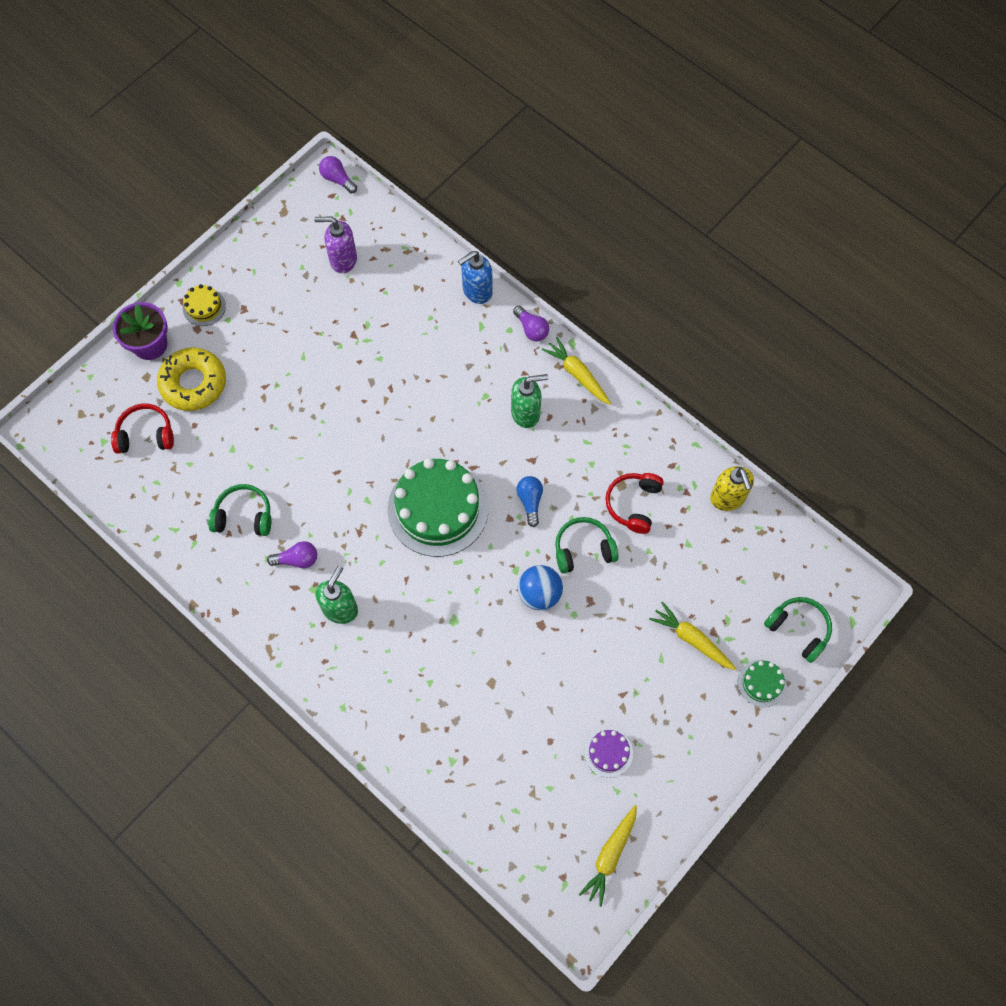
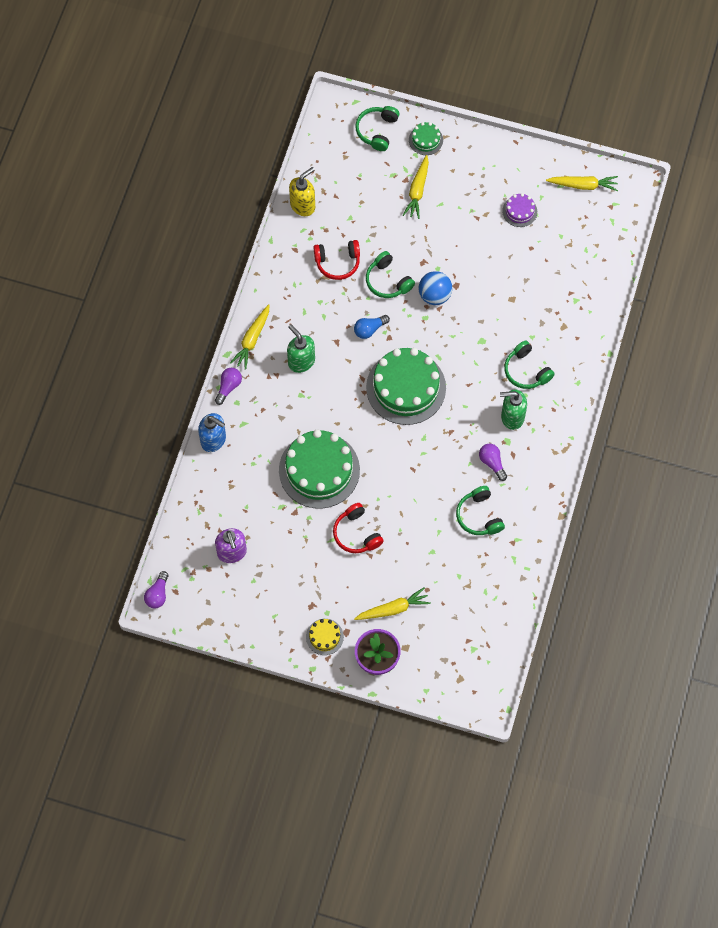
camera: 115 degrees left, 0 degrees up
(145, 435) = (452, 620): red headphones -> red headphones (356, 533)
(193, 383) = (393, 609): yellow donut -> yellow carrot
(387, 377) = (319, 470): none -> green cake
(389, 653) = (526, 371): none -> green headphones

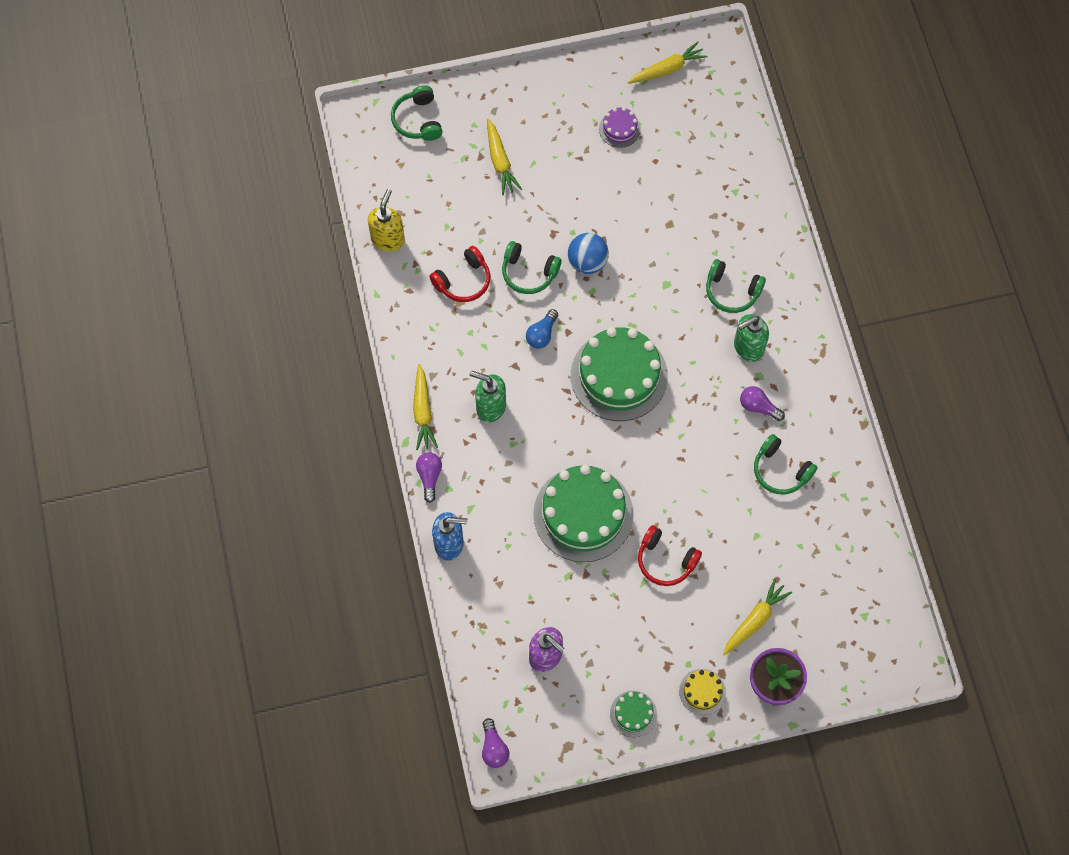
camera: 30 degrees left, 0 degrees up
(425, 140) = (475, 104): green cake -> green cake (633, 713)

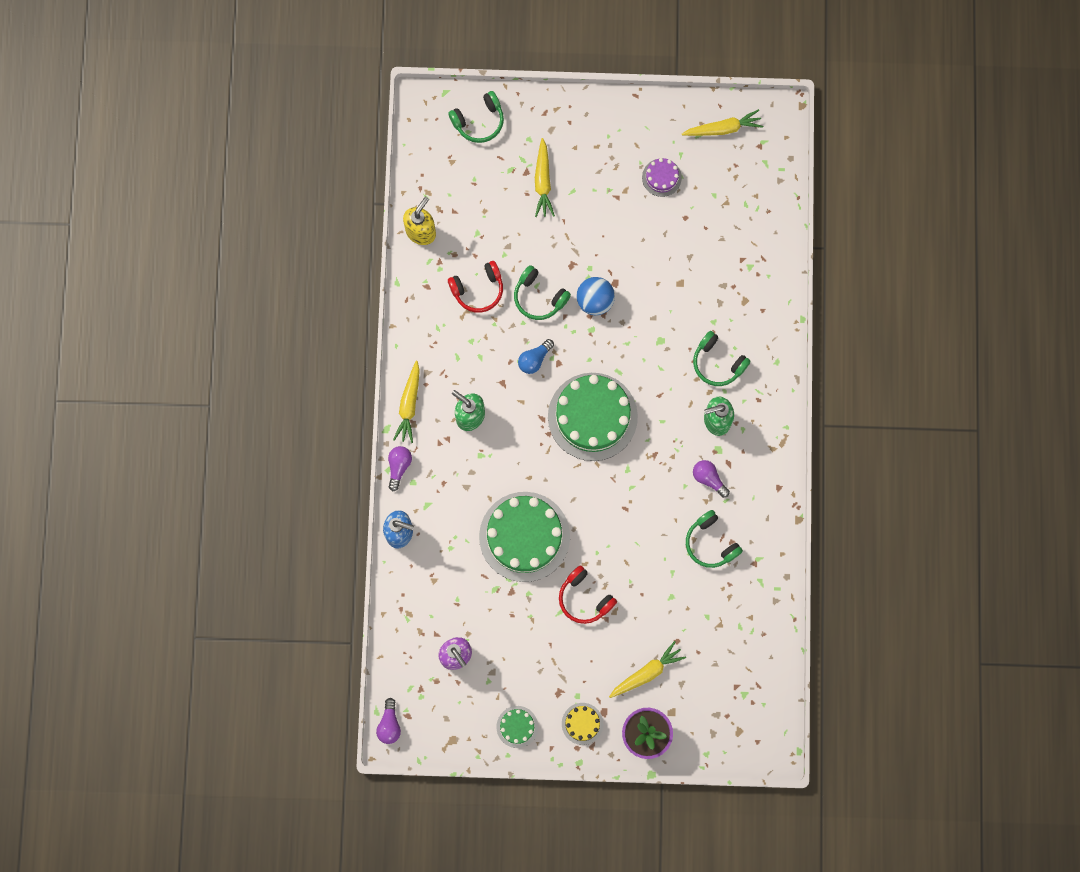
camera: 15 degrees right, 10 degrees up
(418, 120) = (479, 121): green headphones -> green headphones turned 120 degrees counterclockwise

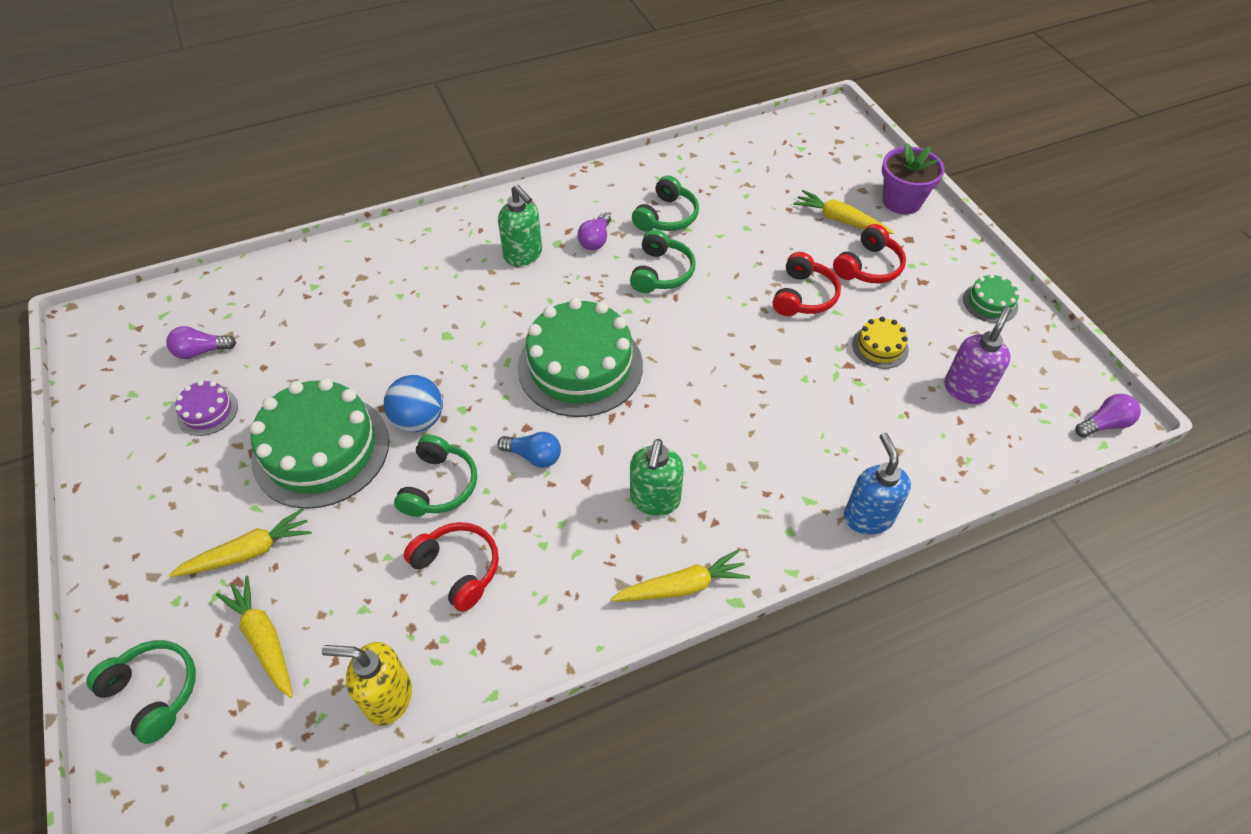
camera: 115 degrees left, 25 degrees down
(399, 467) = (780, 559): purple light bulb -> purple light bulb (201, 351)
(524, 536) = (774, 377): green cake -> green cake (321, 450)
(582, 723) = (936, 251): yellow cake -> yellow cake (880, 347)
(590, 663) = (868, 266): none -> red headphones
(717, 363) = (451, 275): green headphones -> green headphones (661, 272)
(723, 128) = (117, 371): yellow carrot -> yellow carrot (263, 639)

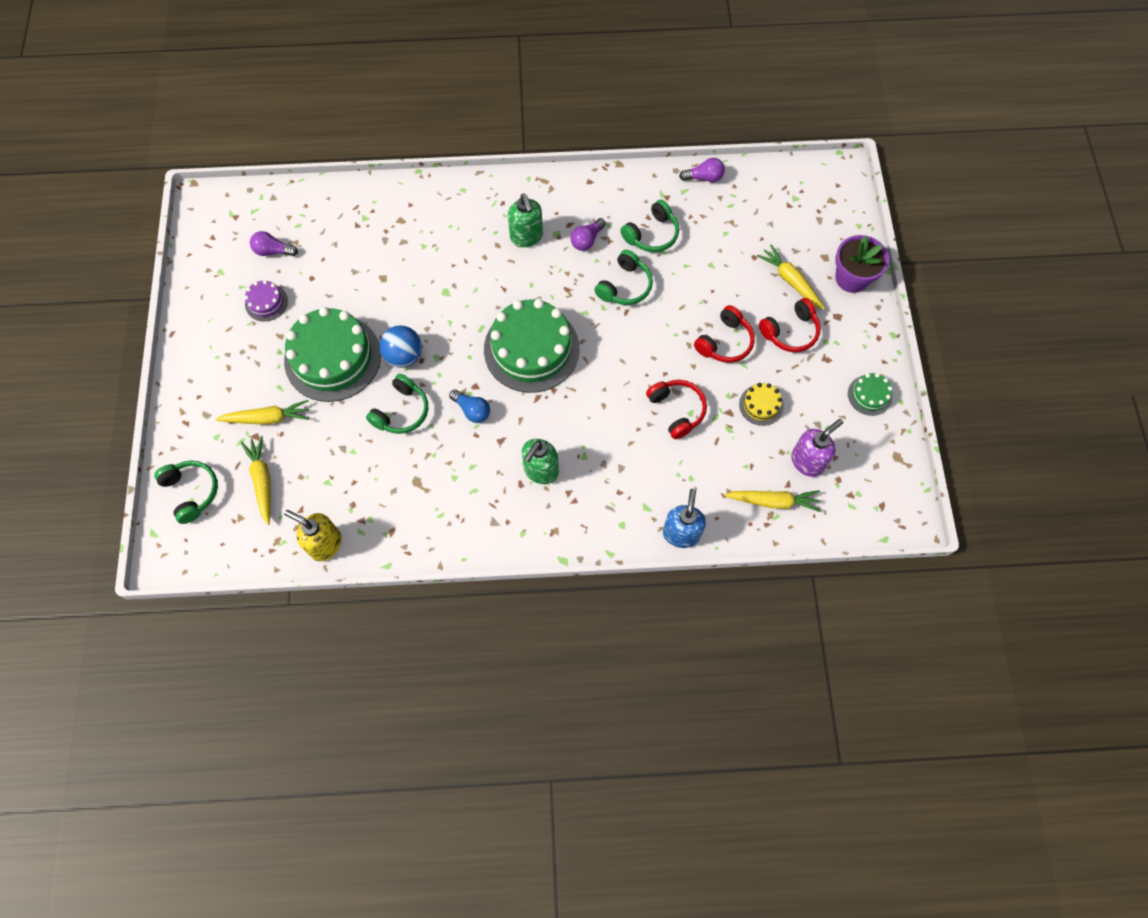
camera: 20 degrees right, 15 degrees up
(458, 569) = (394, 475): red headphones -> red headphones (676, 410)
(682, 586) = (533, 537): yellow carrot -> yellow carrot (773, 501)
(1104, 424) = (895, 524): purple light bulb -> purple light bulb (704, 177)

